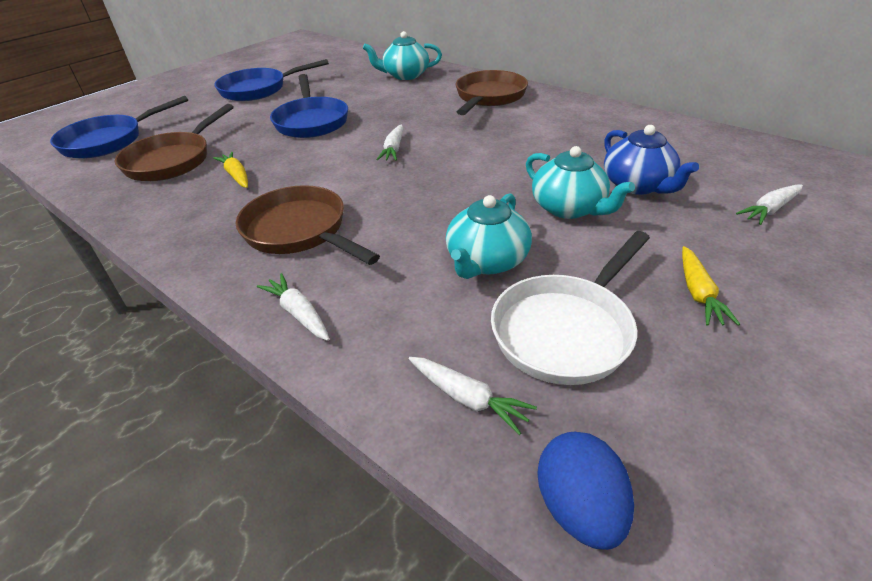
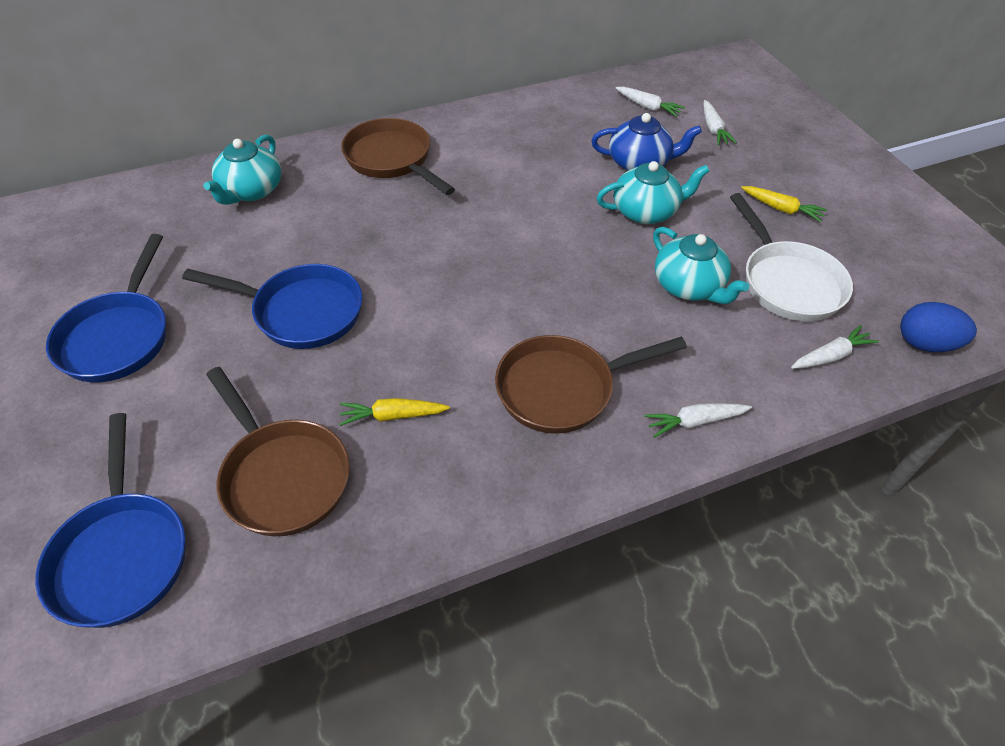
camera: 65 degrees left, 10 degrees up
(393, 149) = (448, 270): white carrot -> white carrot (648, 107)

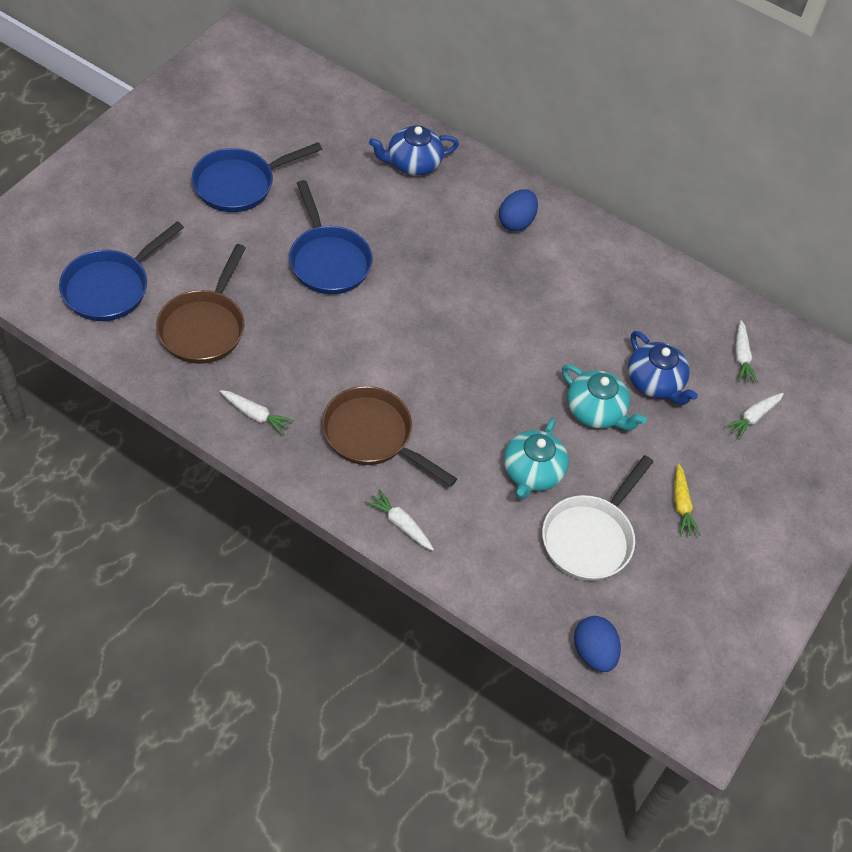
camera: 50 degrees right, 5 degrees up
(251, 191) = (412, 163): turquoise teapot -> blue teapot
(392, 159) = (516, 222): brown pan -> blue egg
(392, 416) = (283, 356): yellow carrot -> none
(831, 356) = (529, 590): white carrot -> white carrot (256, 415)

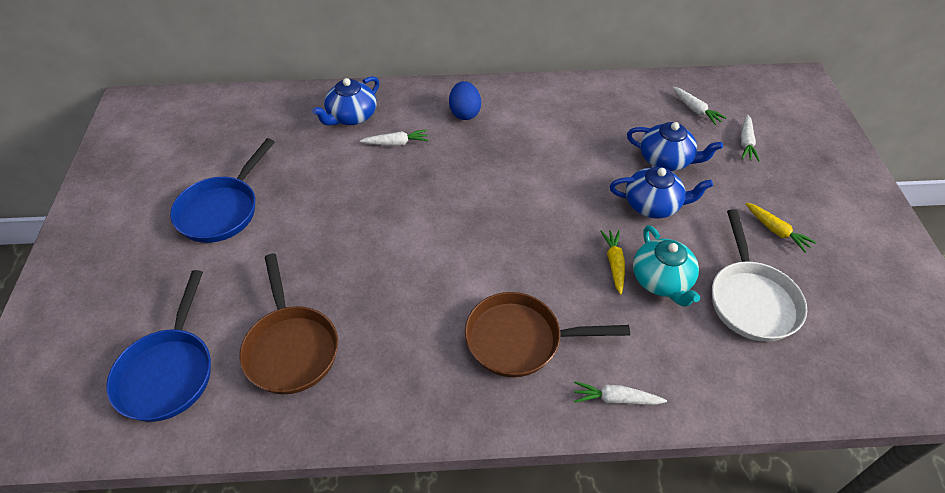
camera: 30 degrees left, 5 degrees down
(256, 415) = (407, 394): white carrot -> white carrot (396, 143)
(328, 261) = (351, 224): blue pan -> none
(507, 433) = (614, 263): none -> yellow carrot
(593, 652) = (855, 390): blue egg -> none
(596, 411) = (653, 205): turquoise teapot -> blue teapot

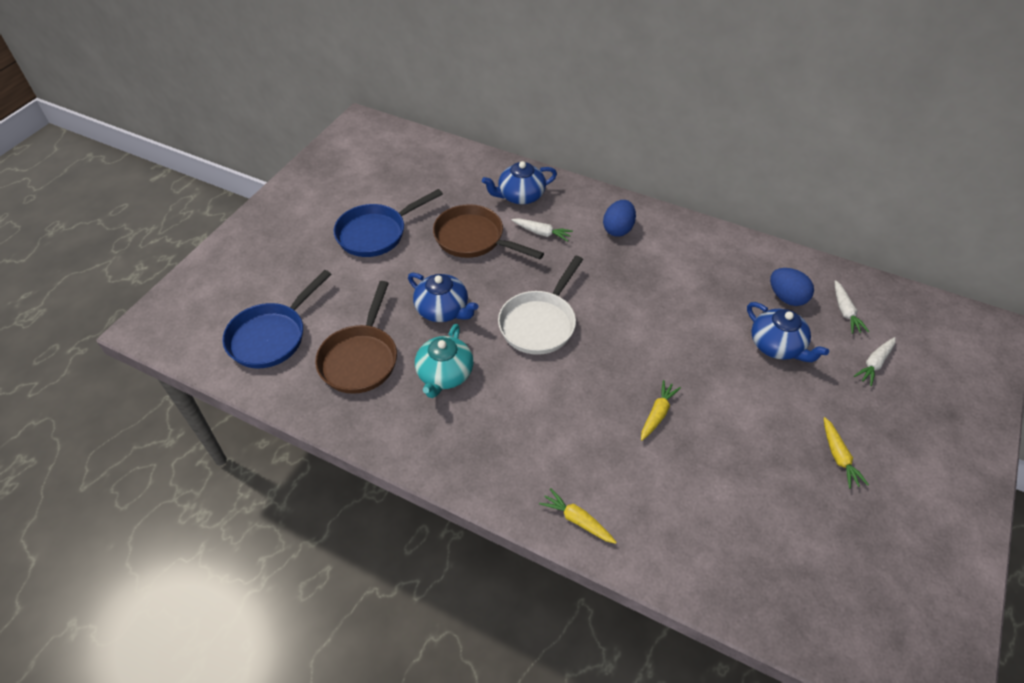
camera: 30 degrees right, 0 degrees up
(520, 339) = (532, 436): brown pan -> brown pan (473, 239)
(615, 399) = (577, 520): white carrot -> yellow carrot
(644, 116) = (786, 297): none -> blue egg
(653, 205) = (732, 380): blue teapot -> blue teapot (443, 310)
(661, 280) = (690, 448): turquoise teapot -> turquoise teapot (444, 374)
(751, 300) = (763, 504): white pan -> white pan (539, 323)

